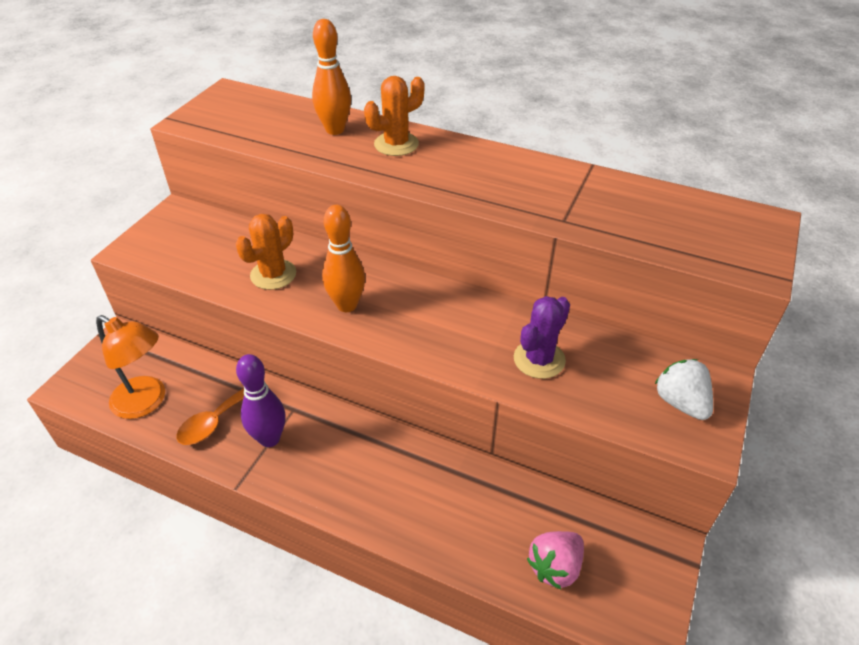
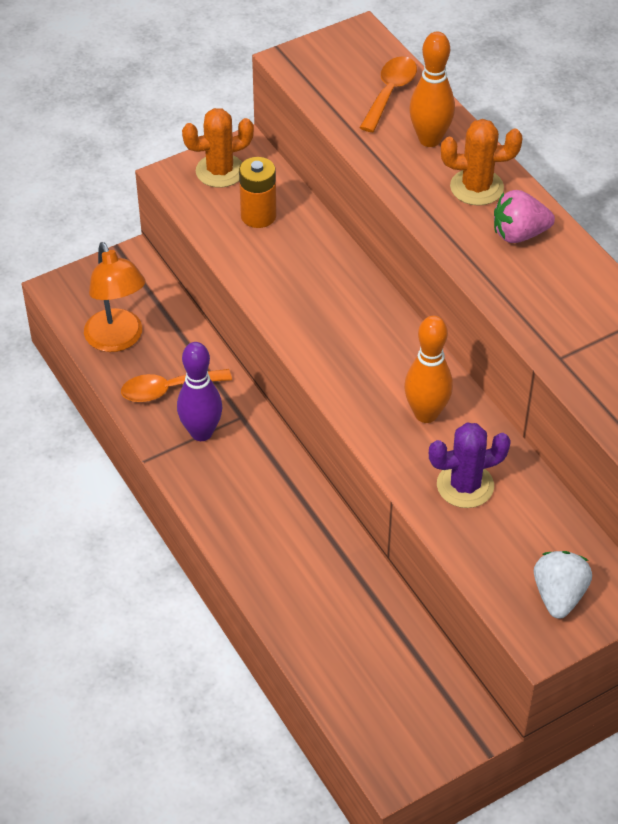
camera: 35 degrees right, 5 degrees up
(220, 249) = (258, 216): none -> orange battery
(273, 274) = (288, 270): orange cactus -> orange cactus (220, 171)
(280, 114) = (390, 92): none -> orange spoon
(347, 305) = (332, 338): orange bowling pin -> orange bowling pin (426, 414)
(555, 567) = (361, 679): pink strawberry -> pink strawberry (519, 234)

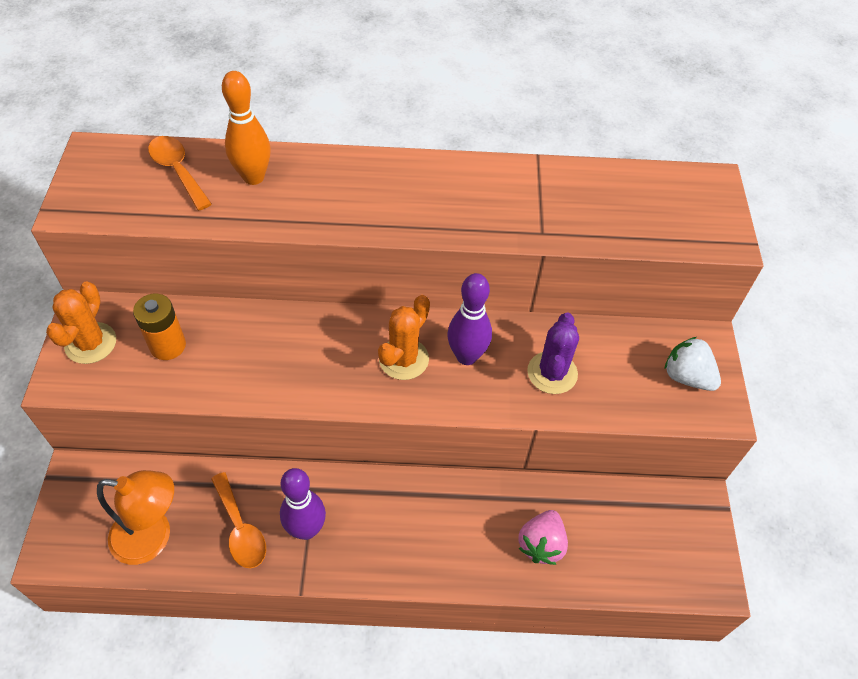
camera: 60 degrees left, 5 degrees up
(167, 390) = (240, 529): orange spoon -> orange spoon turned 45 degrees counterclockwise
(426, 414) = (466, 356): orange bowling pin -> purple bowling pin
(476, 187) = (331, 180): orange cactus -> orange cactus (403, 359)
(519, 234) = (401, 184): pink strawberry -> pink strawberry (541, 544)

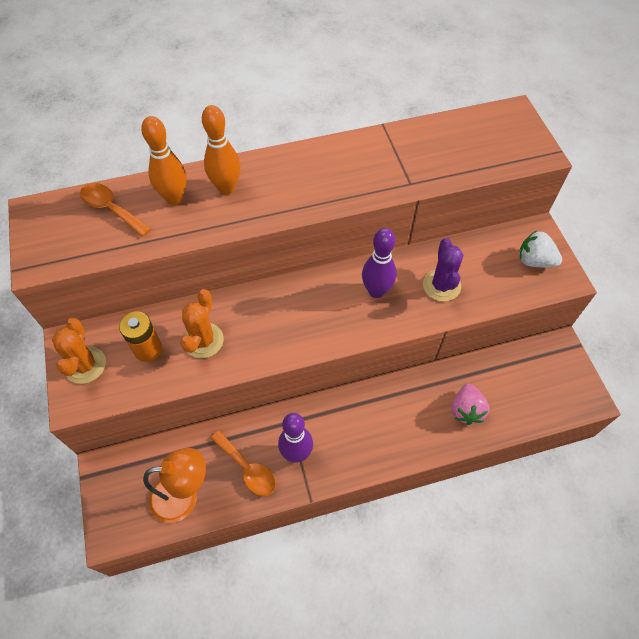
camera: 15 degrees left, 5 degrees up
(318, 181) = (226, 188): none -> orange bowling pin
(403, 359) = (331, 306): orange cactus -> orange cactus (203, 340)

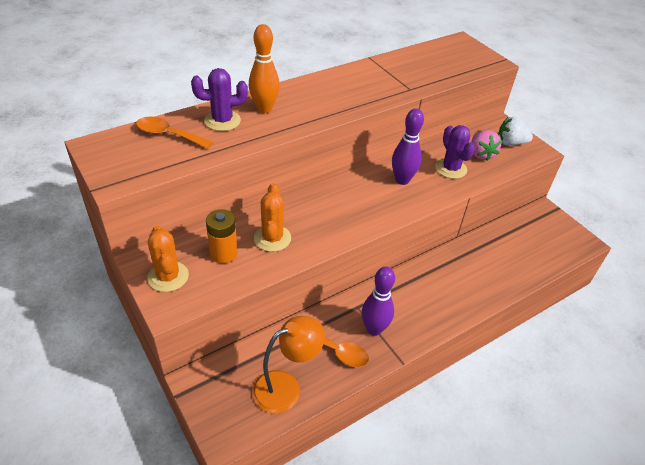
camera: 20 degrees left, 15 degrees down
(174, 198) = (222, 121): orange bowling pin -> purple cactus
(466, 410) = (498, 268): pink strawberry -> pink strawberry (481, 154)

